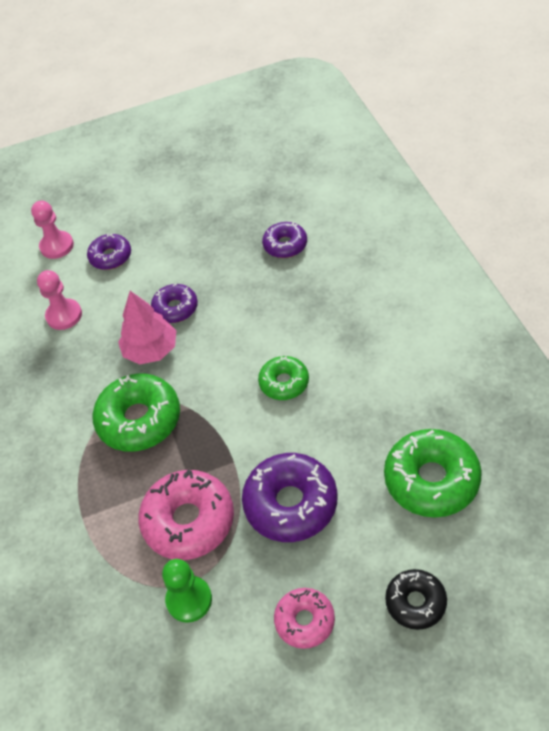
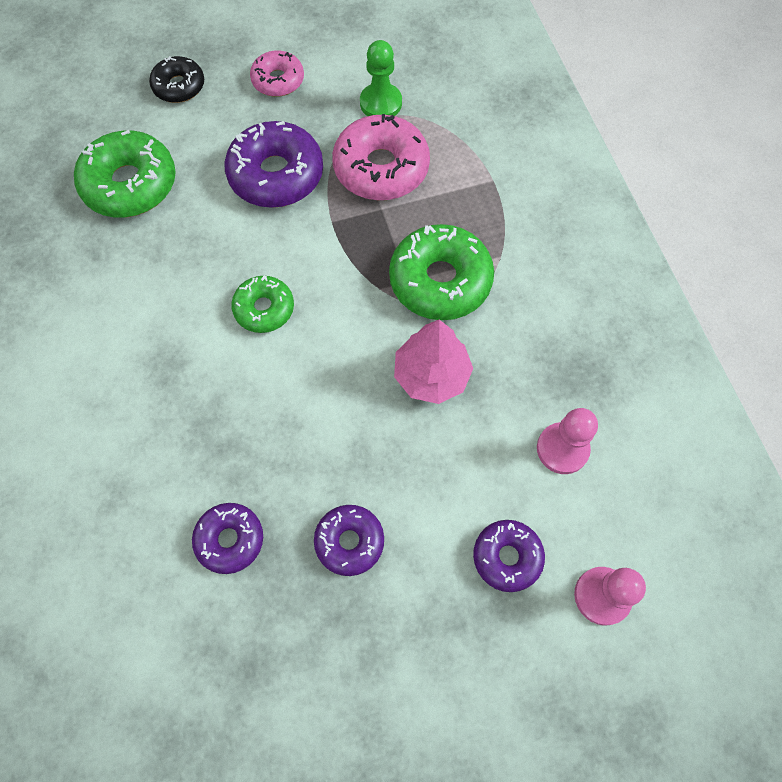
camera: 175 degrees right, 15 degrees up
(175, 308) = (400, 440): purple donut -> purple donut (349, 541)

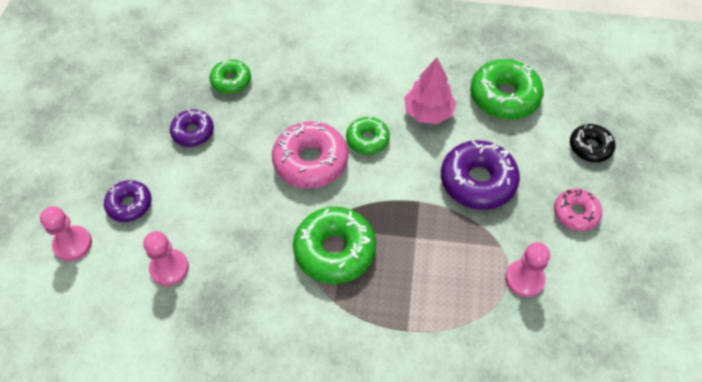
camera: 115 degrees right, 10 degrees down
(230, 540) = (231, 81): purple donut -> green donut
(381, 103) = (524, 279): green pawn -> pink pawn
(381, 168) = (455, 252): pink donut -> pink donut (310, 161)
(431, 375) = (266, 214): pink tree -> pink tree (428, 112)

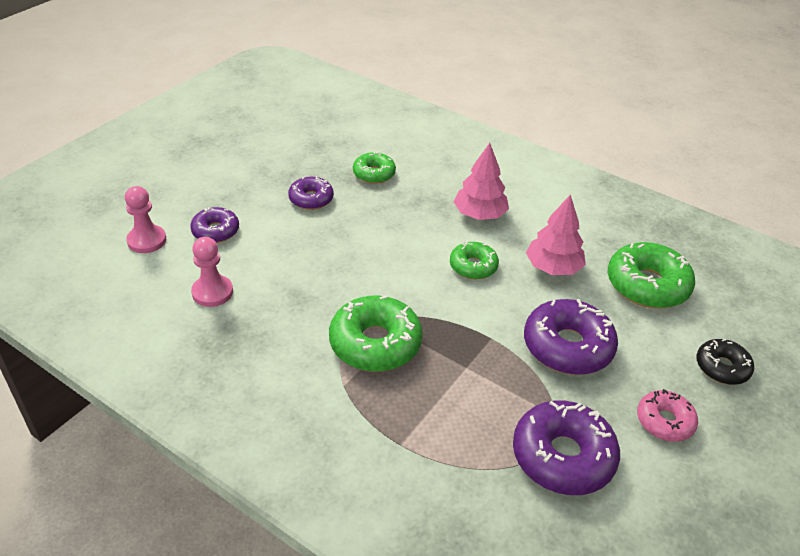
camera: 25 degrees right, 15 degrees down
(310, 161) = (403, 262): pink donut -> none
(343, 85) = (479, 214): none -> pink tree
(524, 279) = (562, 456): pink pawn -> purple donut

